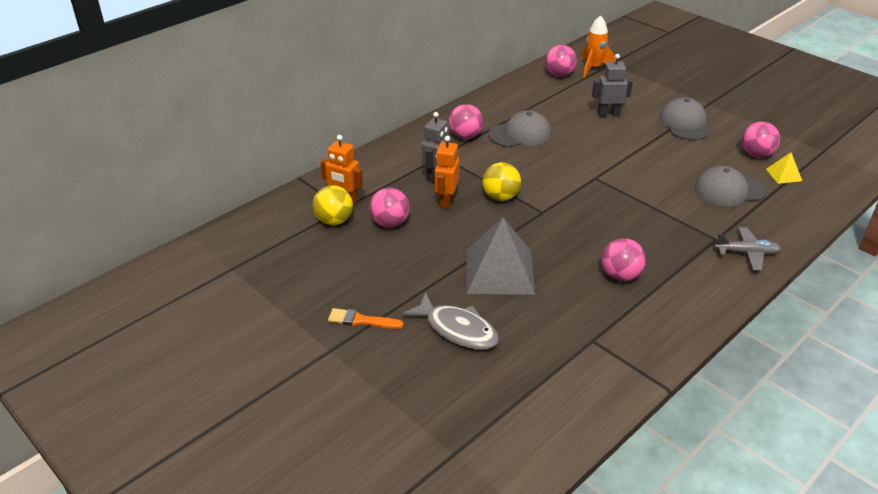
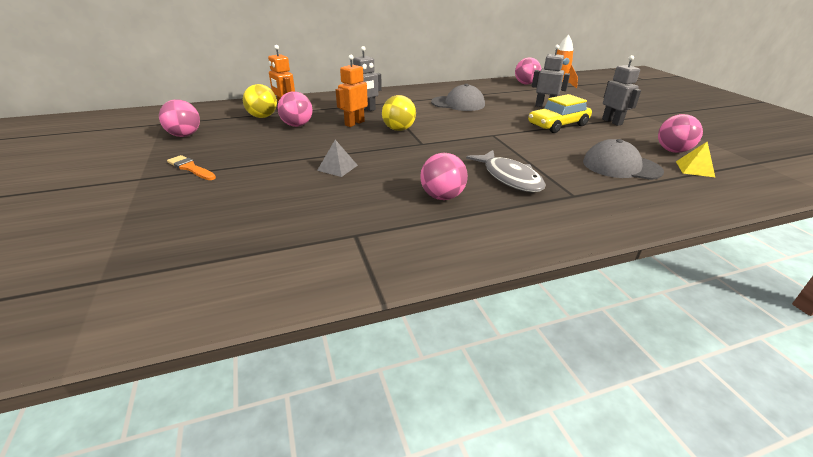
camera: 25 degrees right, 5 degrees down
(457, 329) = (249, 193): grey fish -> grey fish (509, 178)
(465, 136) = (414, 98): pink ball -> pink ball (184, 135)
(499, 271) = (337, 167): grey pyramid -> grey pyramid, size x0.46
(641, 143) = (557, 125): none -> yellow car
(685, 123) = (612, 122): grey cap -> grey robot
(746, 253) = (600, 214): grey plane -> none

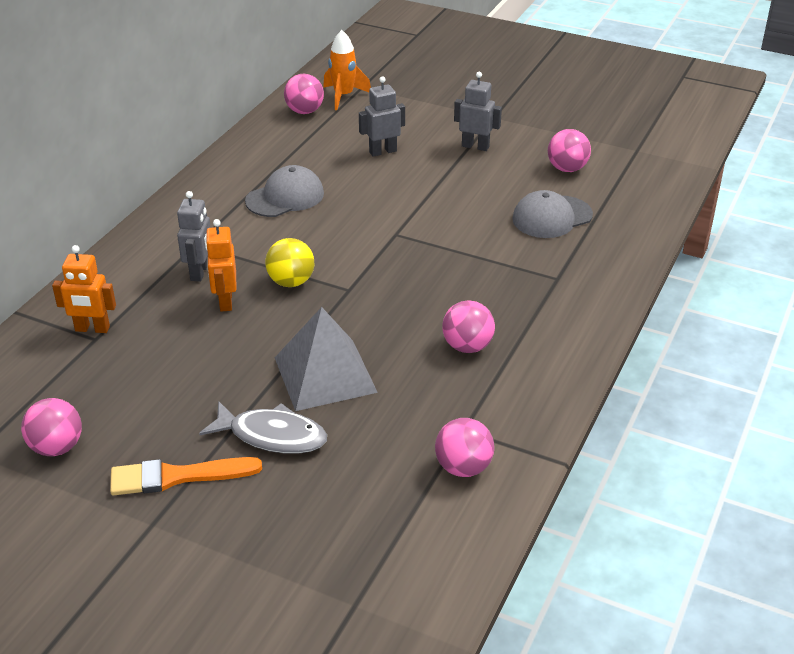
camera: 45 degrees left, 5 degrees up
(190, 168) = (177, 476): orange brush -> orange brush, size x1.53
(262, 117) = (89, 359): yellow ball -> none
(297, 125) = (164, 345): pink ball -> pink ball (463, 467)
(337, 167) = (325, 374): grey pyramid -> grey pyramid, size x2.19
(509, 178) = (488, 288): grey fish -> grey fish (272, 436)
(557, 125) = (434, 181): yellow car -> none
(695, 169) = (604, 187): yellow pyramid -> none

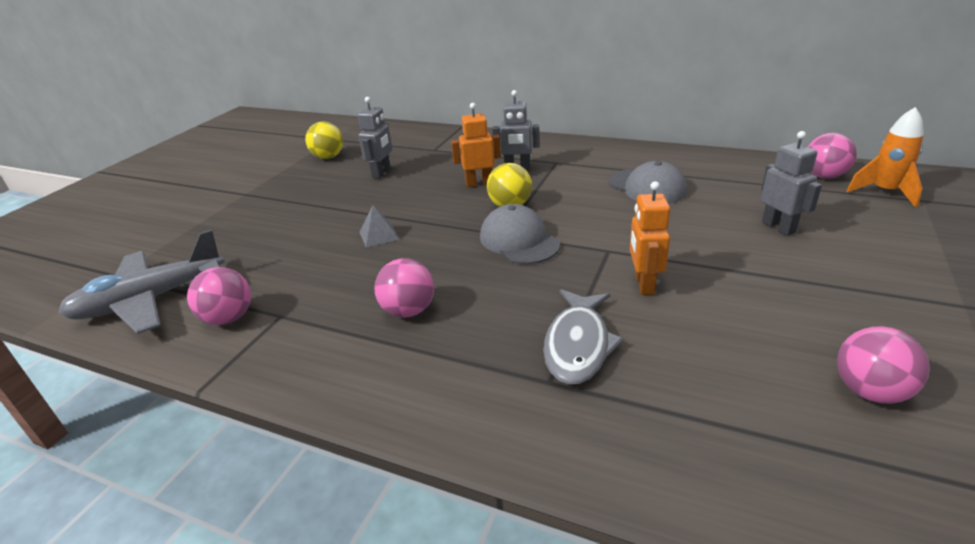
camera: 90 degrees right, 5 degrees down
(57, 447) = (328, 157): pink ball -> yellow ball
(92, 329) = (445, 147): orange robot -> orange robot (644, 284)
(177, 476) = (284, 195): orange brush -> none
(272, 436) = (311, 222): grey fish -> grey fish (578, 345)
(325, 374) = (379, 235): grey pyramid -> grey pyramid, size x0.46
(419, 546) = (150, 300): none -> grey plane
(475, 146) = (855, 293): grey robot -> grey robot (381, 173)
(552, 217) = (706, 374): grey cap -> grey cap (519, 240)

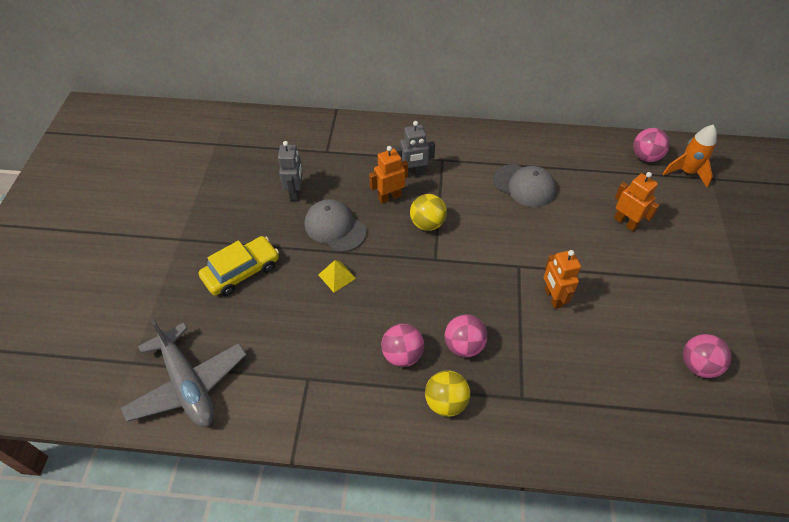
camera: 20 degrees left, 20 degrees up
(150, 300) = (188, 384): grey plane -> grey plane turned 75 degrees counterclockwise
(229, 318) = (268, 389): pink ball -> pink ball (463, 345)
(282, 221) = (241, 271): none -> yellow car
(328, 157) = (229, 174): yellow ball -> yellow ball (446, 402)
(379, 235) = (337, 276): grey pyramid -> yellow pyramid
(519, 240) = (450, 265): grey cap -> grey cap (335, 227)
(578, 345) = (529, 363): grey fish -> none
(778, 227) = (625, 222): grey robot -> orange robot

